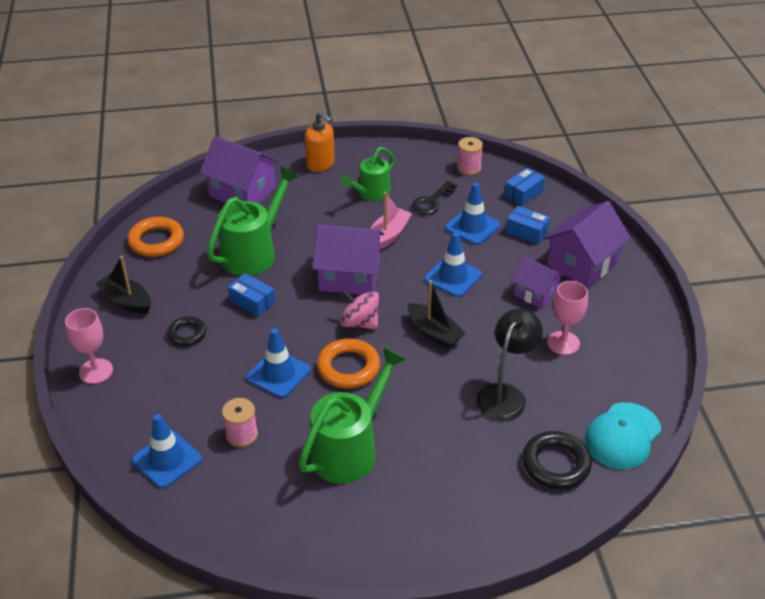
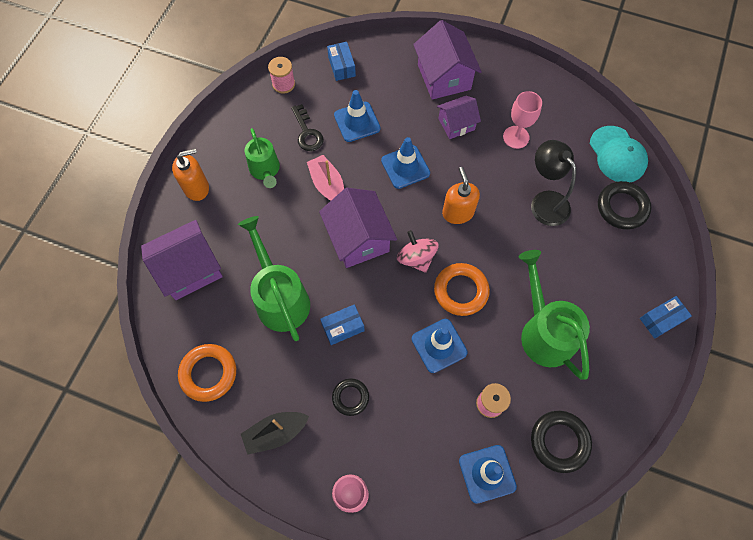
camera: 60 degrees left, 25 degrees up
(233, 506) = (559, 442): none -> black ring
(349, 276) = (358, 238): purple house -> purple house turned 60 degrees counterclockwise
(360, 322) = (416, 258): pink spinning top -> pink spinning top turned 90 degrees clockwise
(434, 332) = (458, 212): black boat -> orange soap dispenser
(526, 232) = (387, 91): blue box -> blue box (661, 320)

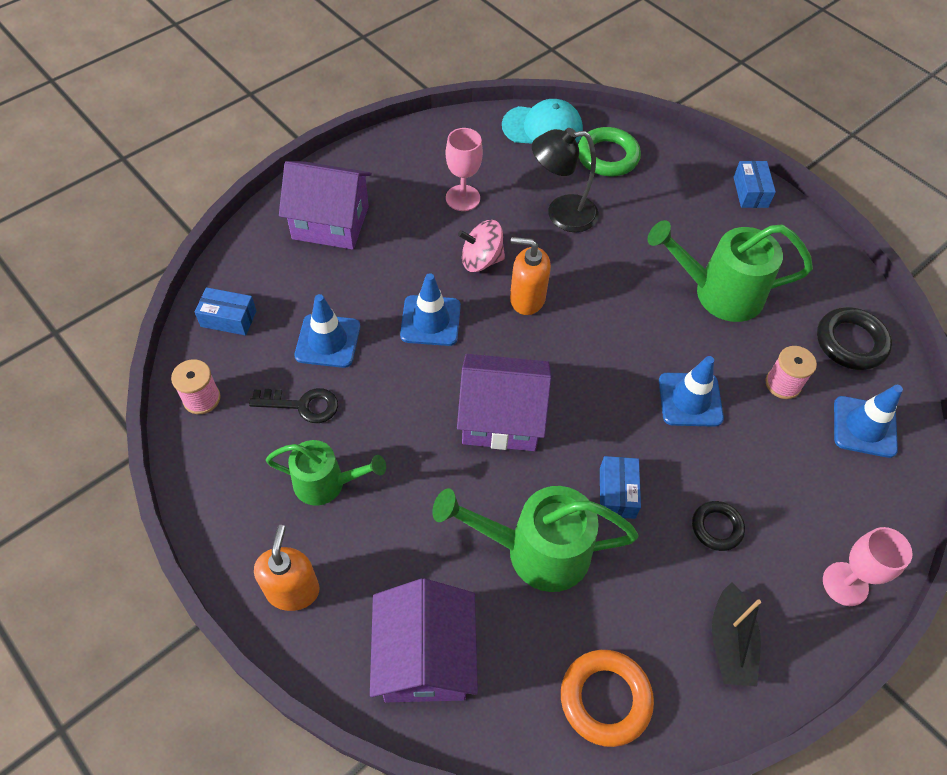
camera: 65 degrees left, 10 degrees down
(327, 185) = (400, 417): pink boat -> none
(416, 258) = (563, 368): pink spinning top -> pink spinning top (481, 260)
(456, 124) = (406, 243): purple house -> none
(461, 291) = (631, 345): orange ring -> none
(622, 207) = (607, 156): black ring -> green ring

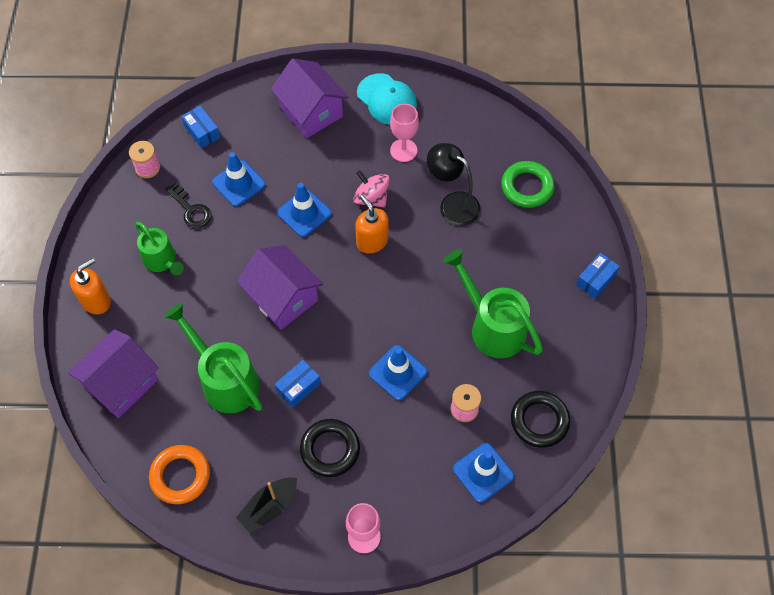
camera: 45 degrees right, 5 degrees up
(542, 128) = (506, 137): turquoise cap -> turquoise cap (387, 99)
(716, 527) = (330, 449): black ring -> black ring, size x1.58

